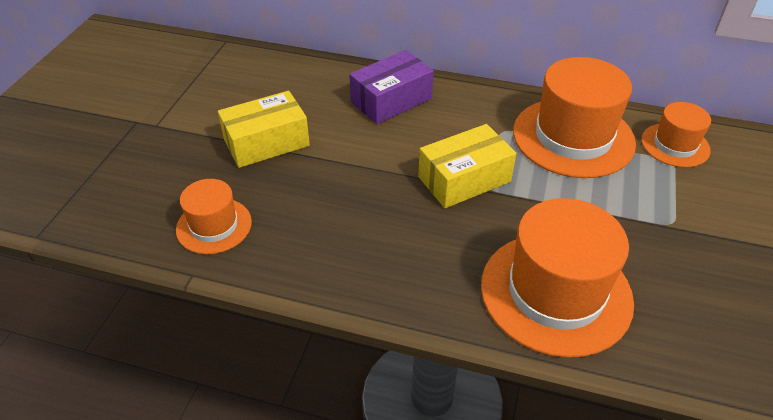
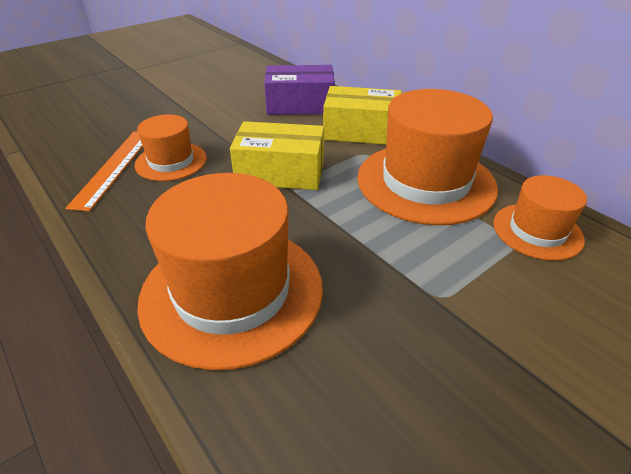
camera: 35 degrees right, 5 degrees down
(214, 226) = (75, 129): orange hat -> orange hat (171, 161)
(266, 142) = (178, 99): yellow box -> yellow box (361, 131)
(319, 245) = (114, 167): none -> orange ruler

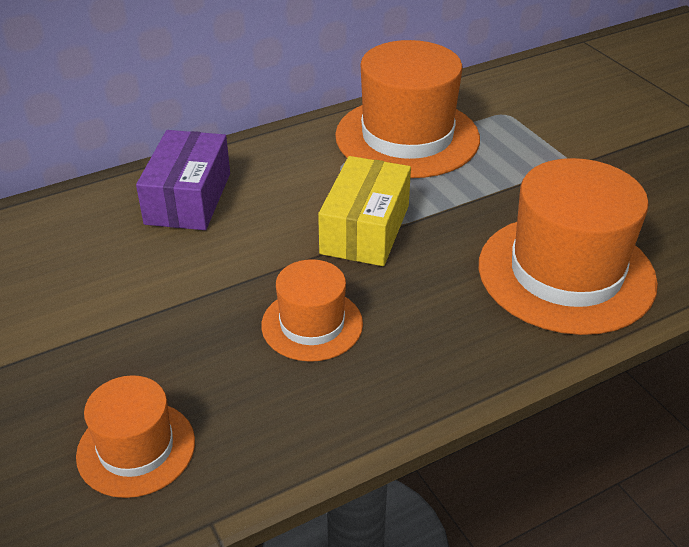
camera: 80 degrees left, 0 degrees up
(114, 167) = (311, 384): orange ruler -> none
(361, 131) = (286, 159): yellow box -> none
(537, 231) = (491, 100): orange hat -> orange hat (136, 448)

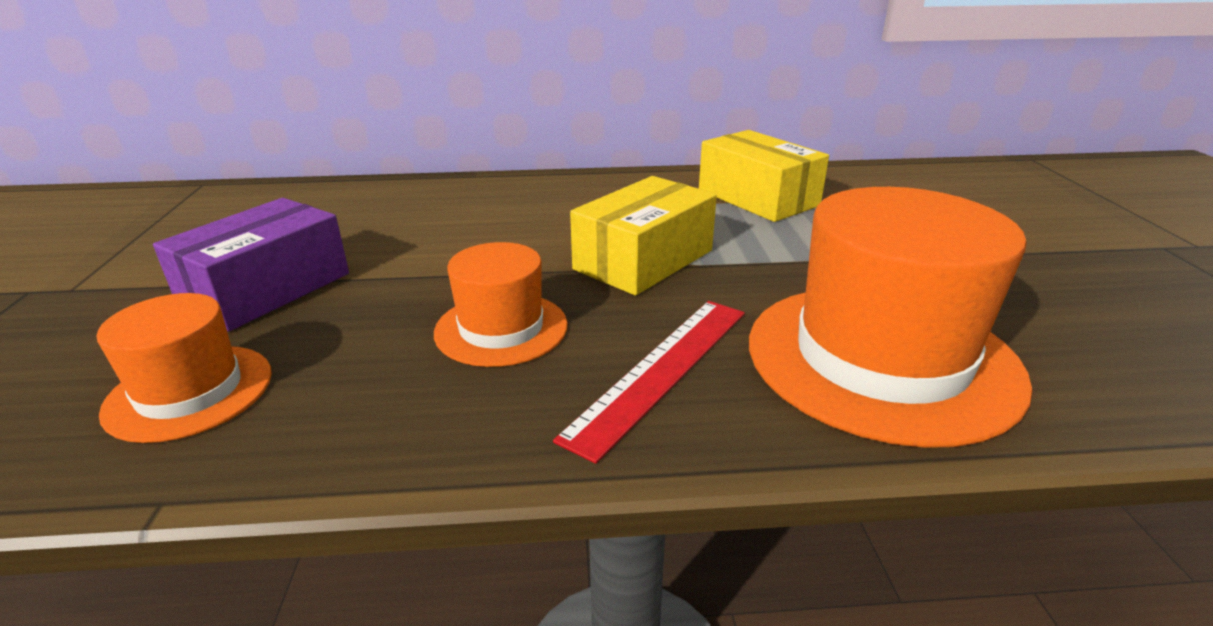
camera: 25 degrees right, 10 degrees down
(188, 198) = (487, 202): purple box -> purple box (266, 289)
(407, 137) = (757, 198): orange hat -> yellow box
(443, 324) = (661, 370): none -> red ruler

